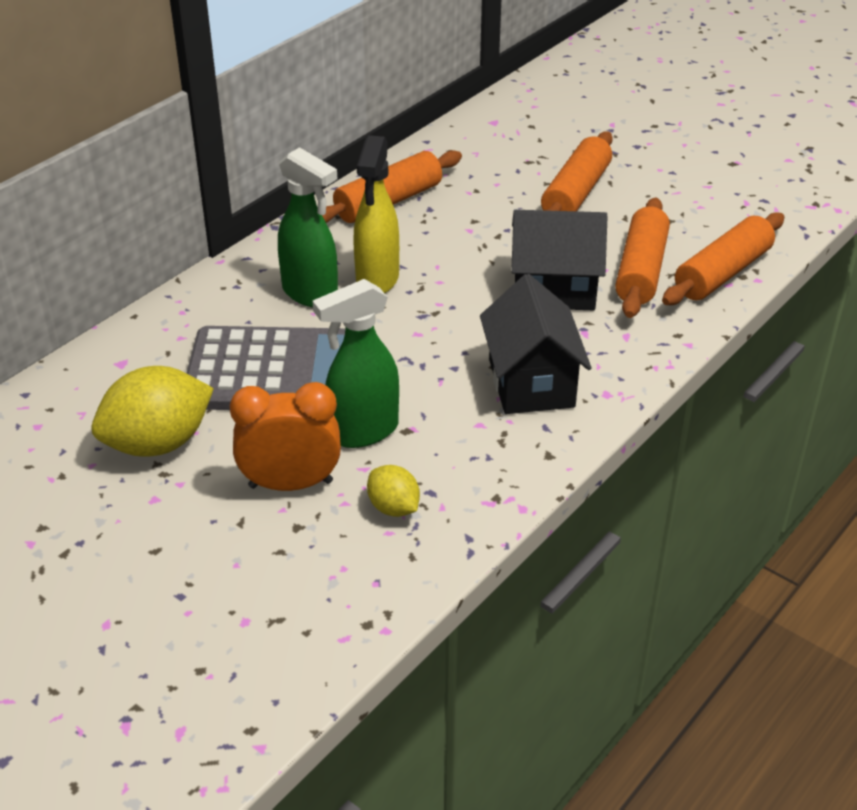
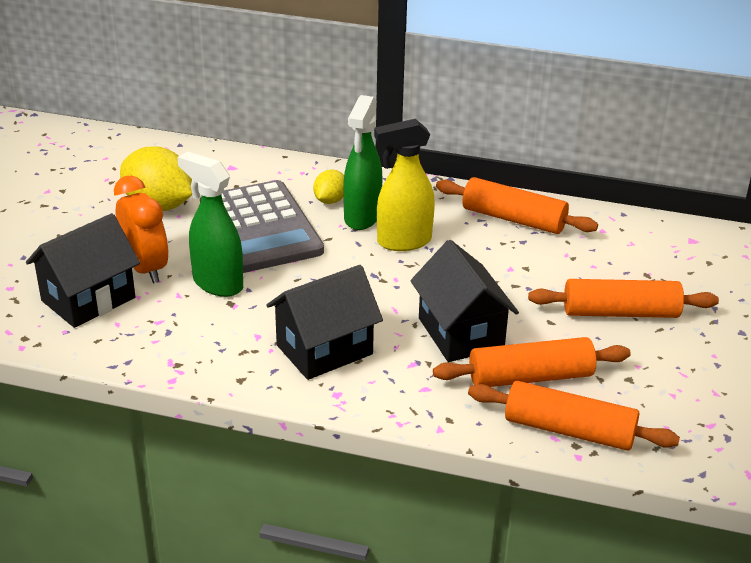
camera: 65 degrees right, 5 degrees down
(322, 548) = (88, 299): none -> black house
(393, 508) = (143, 319): yellow lemon -> yellow lemon (330, 200)

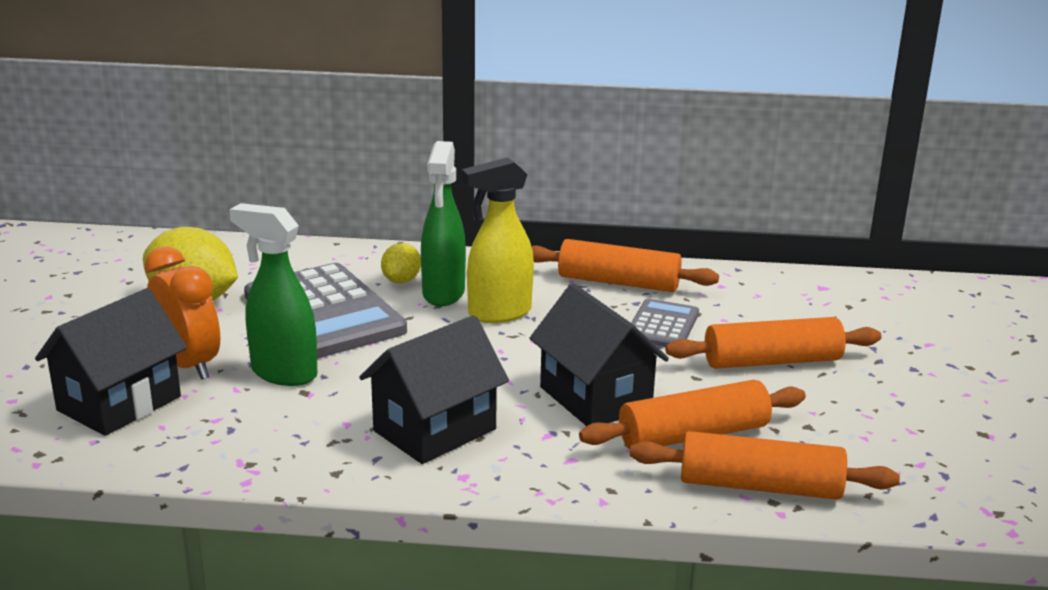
camera: 10 degrees left, 10 degrees down
(538, 267) = (662, 326): none -> grey calculator

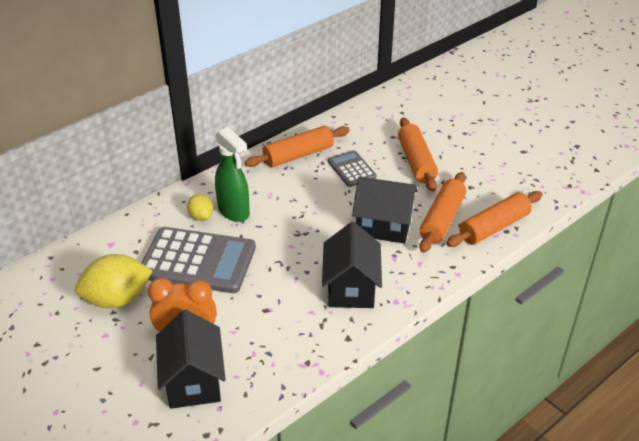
camera: 45 degrees left, 15 degrees up
(283, 373) = (239, 307): green spray bottle -> none
(499, 313) = (276, 207): yellow spray bottle -> none
(772, 361) = (416, 161): orange rolling pin -> orange rolling pin turned 45 degrees counterclockwise

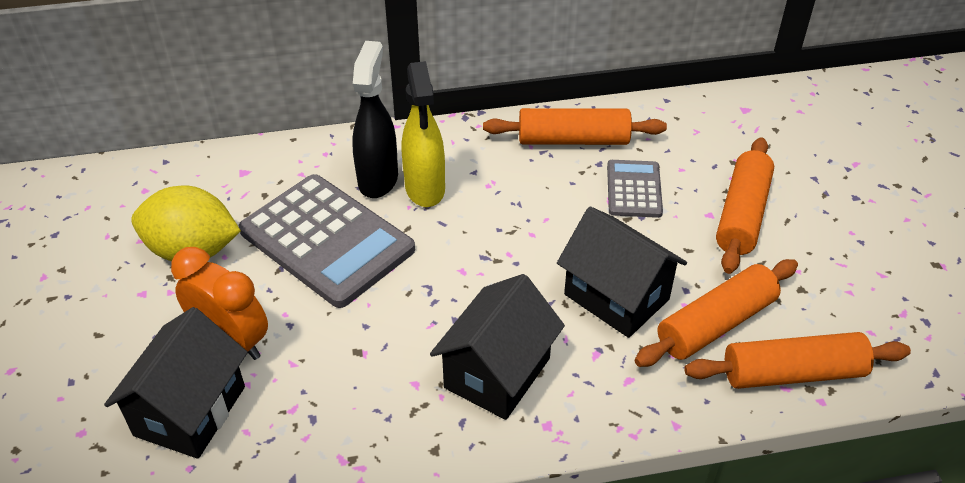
camera: 30 degrees right, 5 degrees up
(201, 217) = (378, 179): yellow lemon -> black spray bottle
(234, 212) = (425, 189): green spray bottle -> yellow spray bottle

